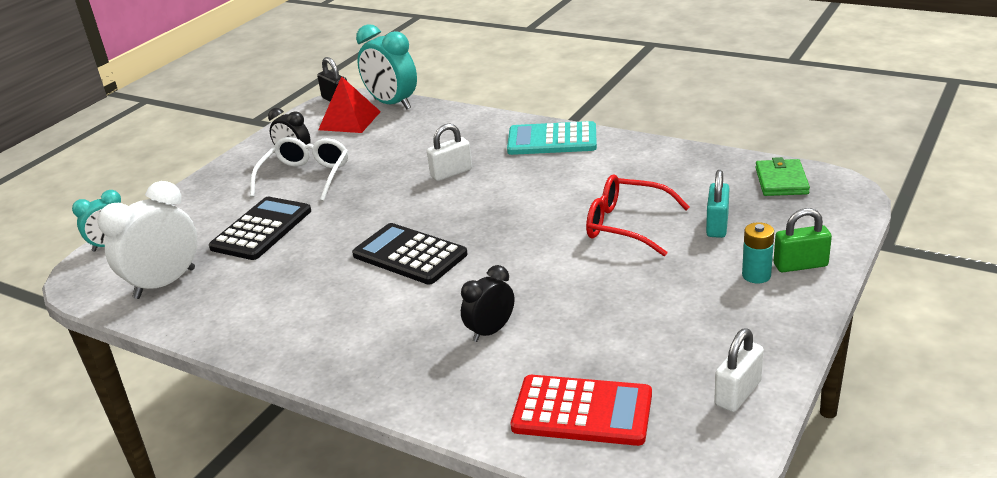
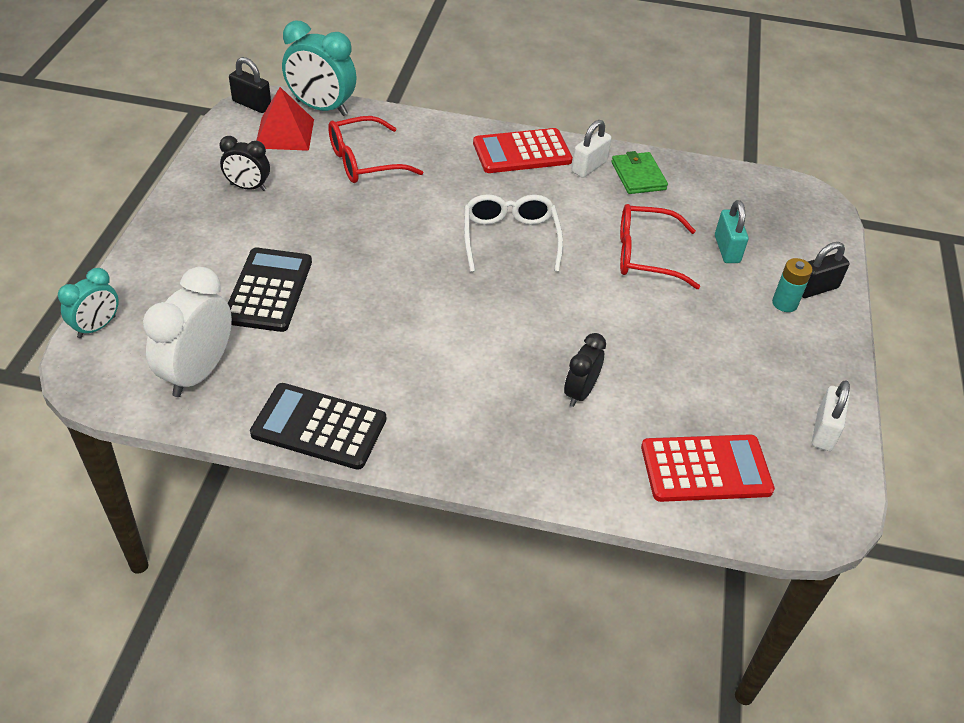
camera: 25 degrees left, 15 degrees up
(305, 177) = (278, 216): white glasses -> white glasses (510, 239)
(404, 142) = (365, 161): none -> red glasses
(409, 255) = (451, 309): black calculator -> black calculator (319, 427)
(451, 173) = (439, 201): white padlock -> white padlock (589, 167)
(552, 140) = (522, 152): turquoise calculator -> red calculator
(781, 181) = (759, 193): green wallet -> green wallet (638, 176)
(800, 265) = (816, 288): green padlock -> black padlock

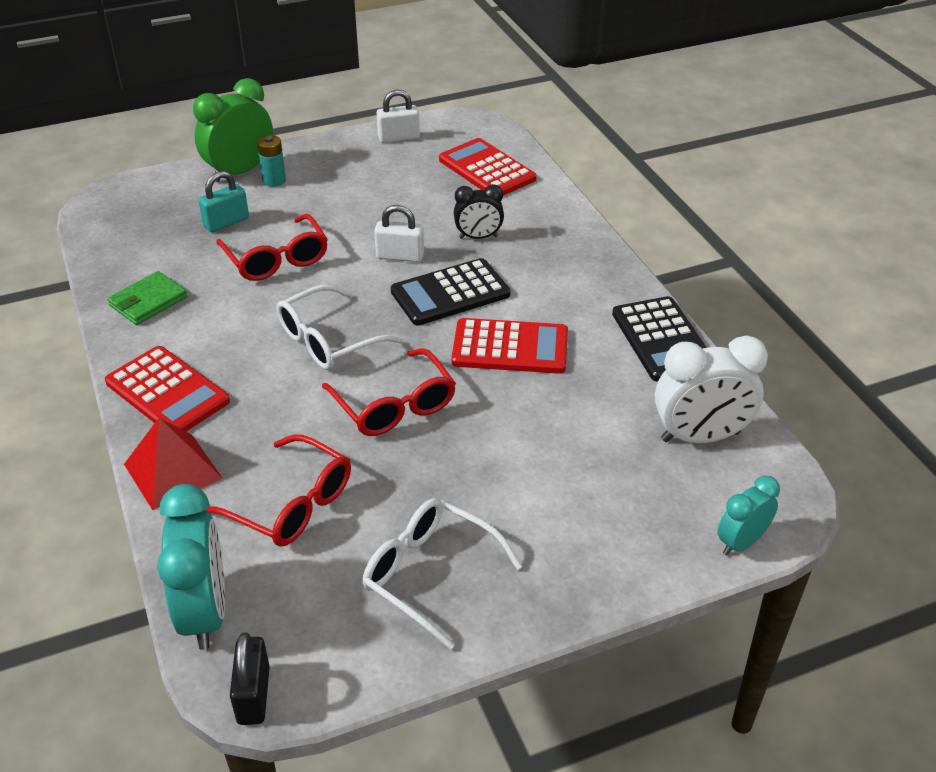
camera: 120 degrees left, 5 degrees down
(97, 327) = (741, 542): turquoise clock -> turquoise clock turned 45 degrees counterclockwise
(248, 187) = (430, 575): black clock -> white glasses
(269, 290) = (562, 455): black calculator -> black calculator (450, 293)
(285, 133) = (294, 612): red pyramid -> red pyramid (173, 471)
(406, 238) = (394, 405): none -> red glasses
(406, 327) = (510, 347): none -> red calculator
(589, 167) = (157, 337): white padlock -> white padlock (400, 256)
(816, 288) = (240, 172): black padlock -> green clock

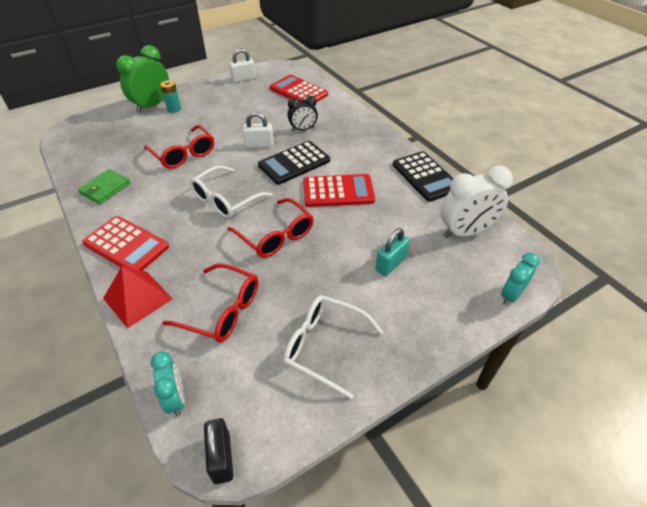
camera: 10 degrees left, 5 degrees up
(205, 612) = (176, 398): turquoise clock -> turquoise clock, size x0.59
(226, 222) = (148, 136): turquoise padlock -> turquoise padlock (391, 264)

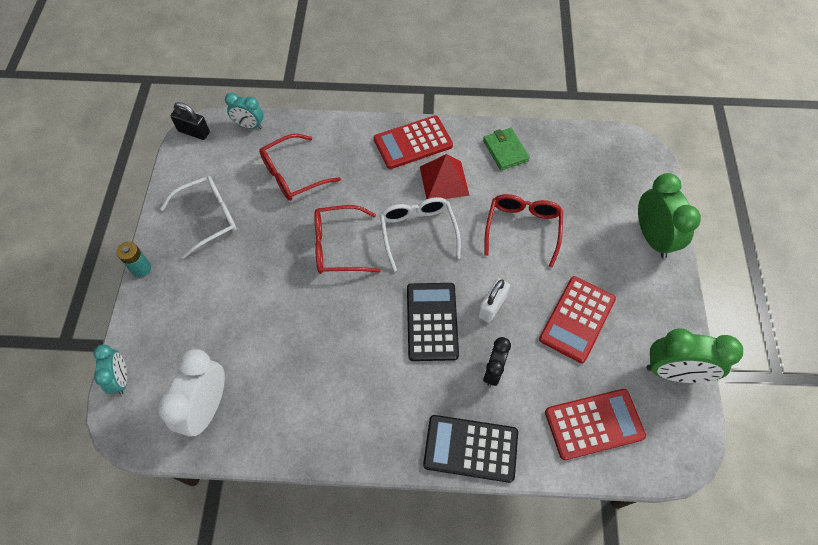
camera: 125 degrees right, 15 degrees up
(137, 298) = (348, 132): red pyramid -> red pyramid (444, 181)
(174, 109) = (631, 257): turquoise battery -> turquoise battery (141, 268)
(183, 154) = (522, 229): red glasses -> red glasses turned 105 degrees clockwise
(243, 79) = (674, 372): white padlock -> green clock
(338, 191) = (354, 334): red calculator -> red calculator (577, 319)
(391, 264) = (232, 312): turquoise padlock -> none
(425, 176) = (307, 441): black calculator -> black calculator (470, 448)

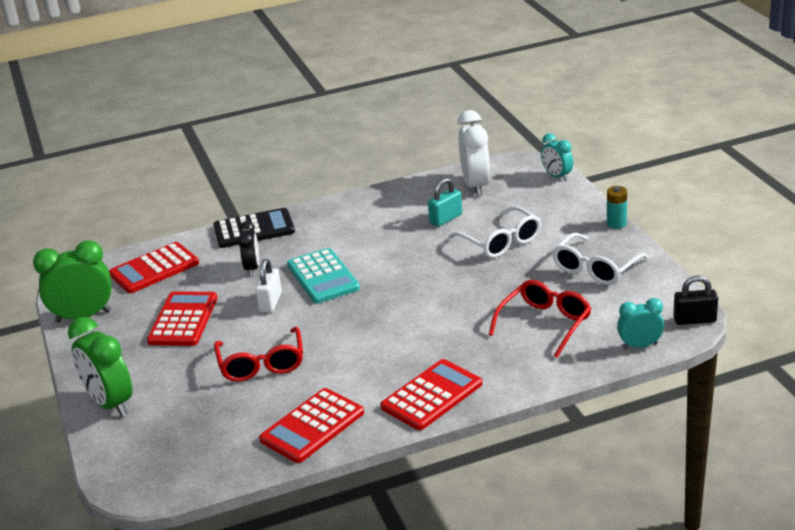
camera: 160 degrees right, 30 degrees down
(274, 359) = (446, 219): none -> turquoise padlock
(339, 246) = (447, 292): red glasses -> none
(418, 232) = (373, 326): white glasses -> white glasses (500, 241)
(432, 321) = (323, 277): black calculator -> turquoise calculator
(444, 181) = (371, 374): red pyramid -> none
(505, 150) = (312, 426): green wallet -> red calculator

